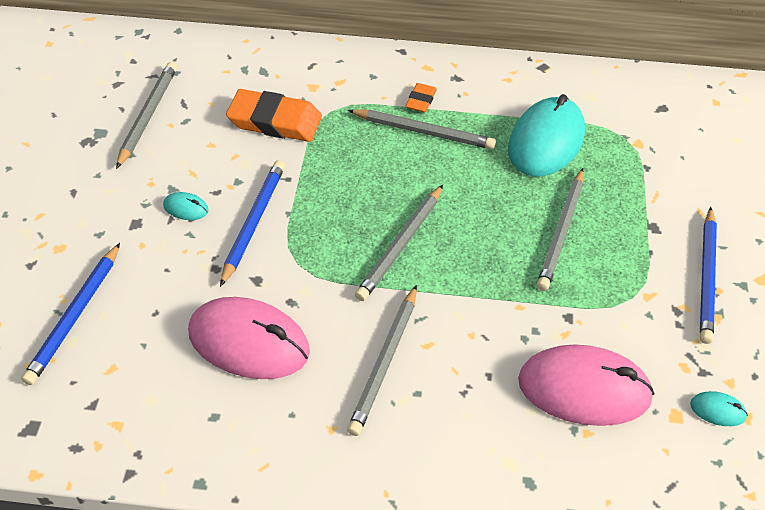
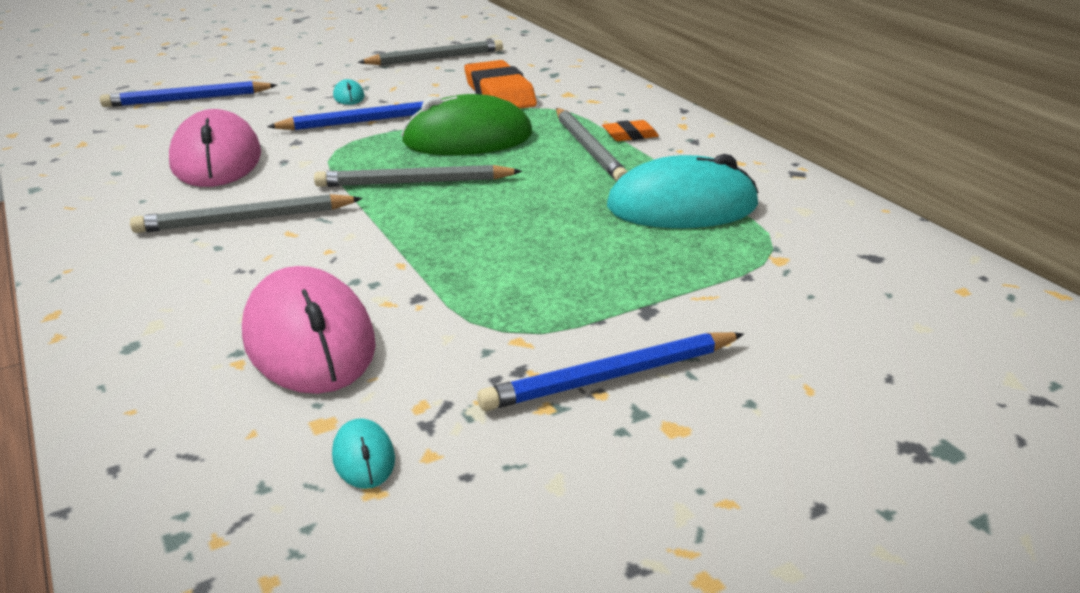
camera: 55 degrees right, 20 degrees down
(348, 181) = (468, 138): none -> green mouse
(561, 232) = (550, 254): grey pencil -> none

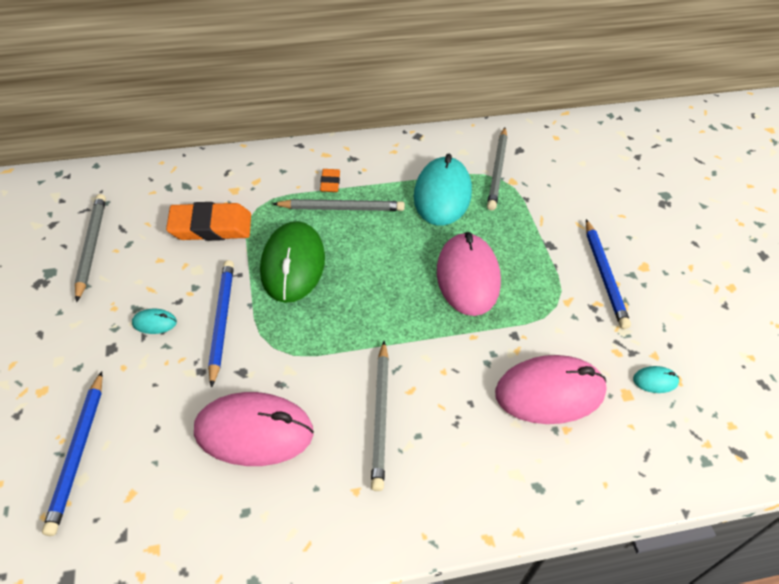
camera: 75 degrees left, 20 degrees up
(414, 182) = (357, 309): grey pencil -> grey pencil (497, 170)
(518, 246) = (468, 277): none -> pink mouse

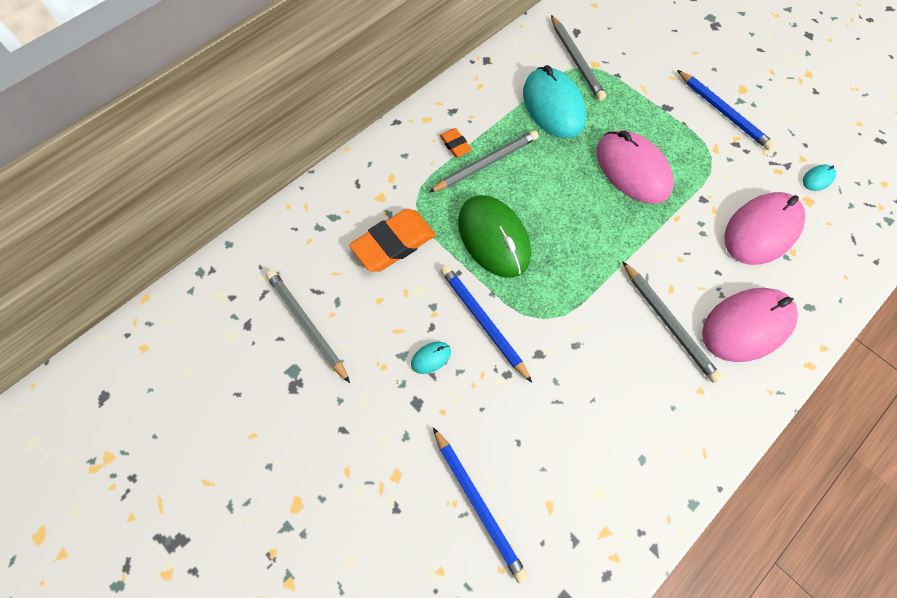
camera: 30 degrees left, 15 degrees up
(254, 431) = (592, 395): pink mouse -> pink mouse (747, 326)

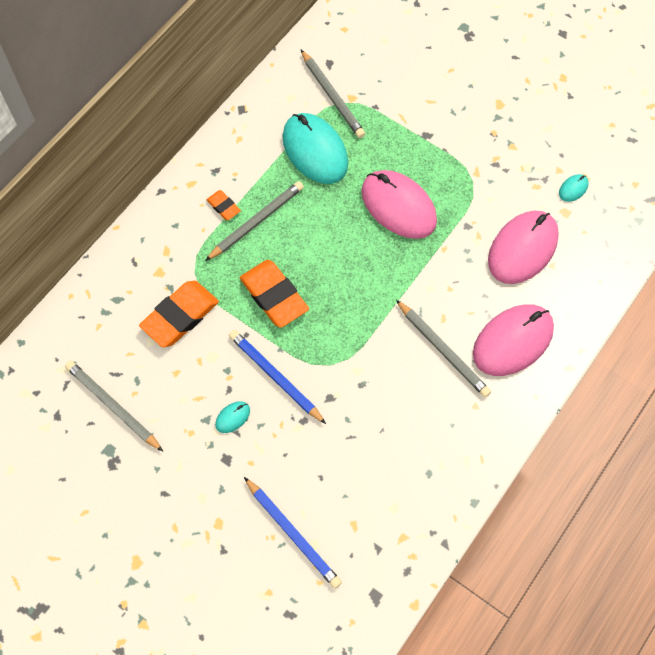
camera: 10 degrees left, 0 degrees up
(493, 238) = (274, 296): green mouse -> orange eraser
(723, 112) = (481, 132): blue pencil -> none

